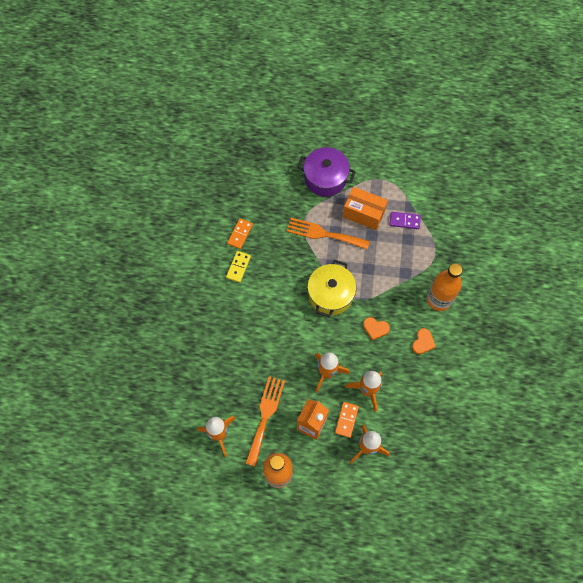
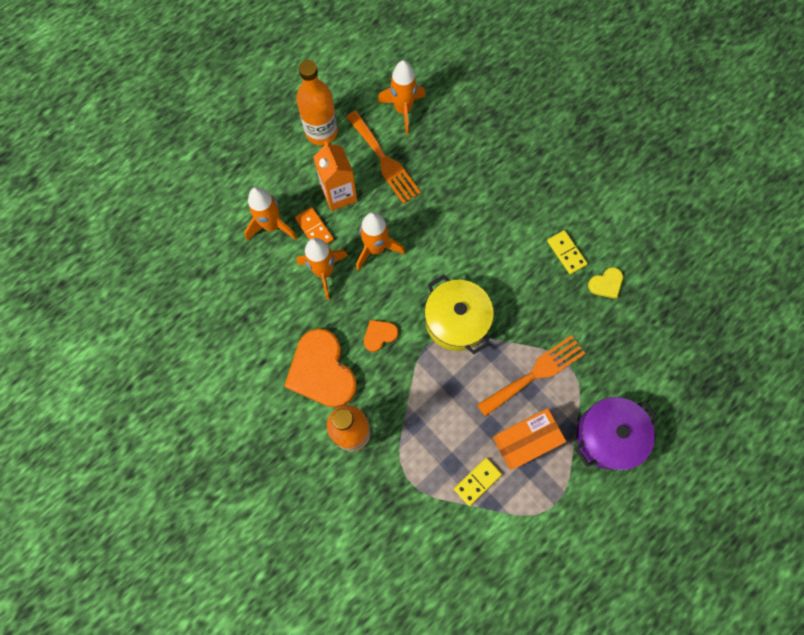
camera: 130 degrees right, 5 degrees up
(240, 234) = (606, 284): orange domino -> yellow heart
(404, 221) = (477, 481): purple domino -> yellow domino
(423, 342) = (322, 371): orange heart -> orange heart, size x2.15

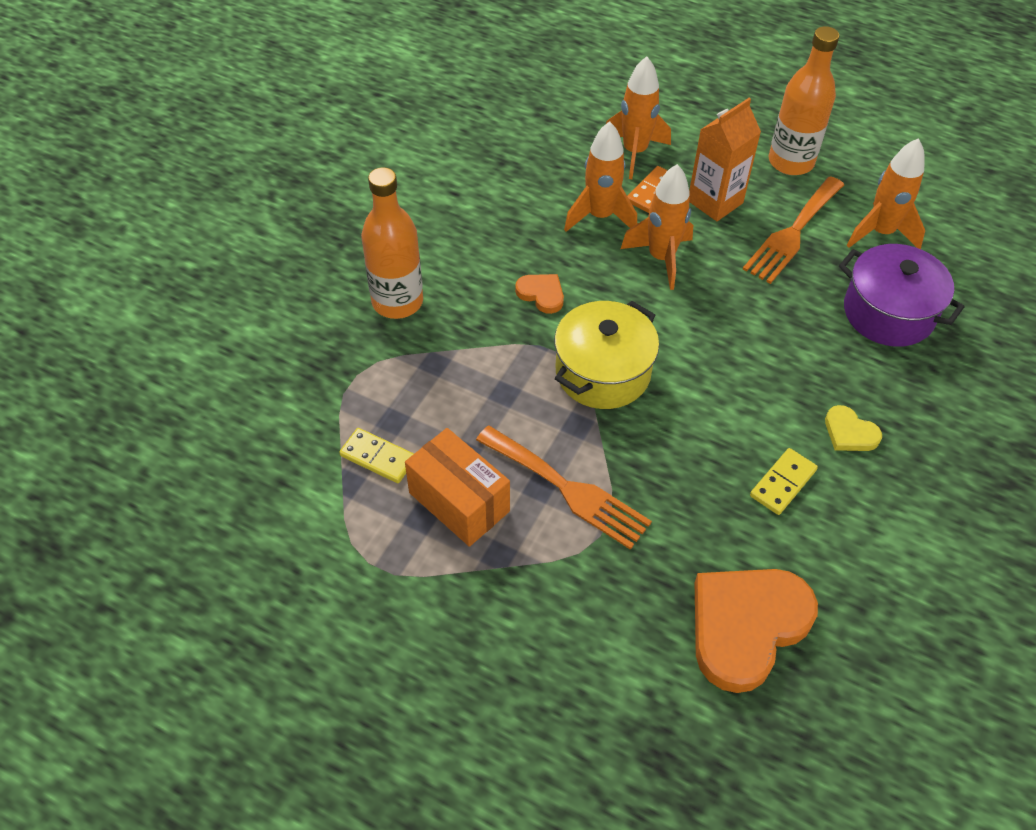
camera: 70 degrees right, 20 degrees down
(322, 371) = (466, 250): orange heart -> orange heart (746, 626)
(606, 284) = (761, 552): yellow heart -> yellow heart (849, 433)
(608, 436) = (509, 615): purple pot -> purple pot (888, 313)

